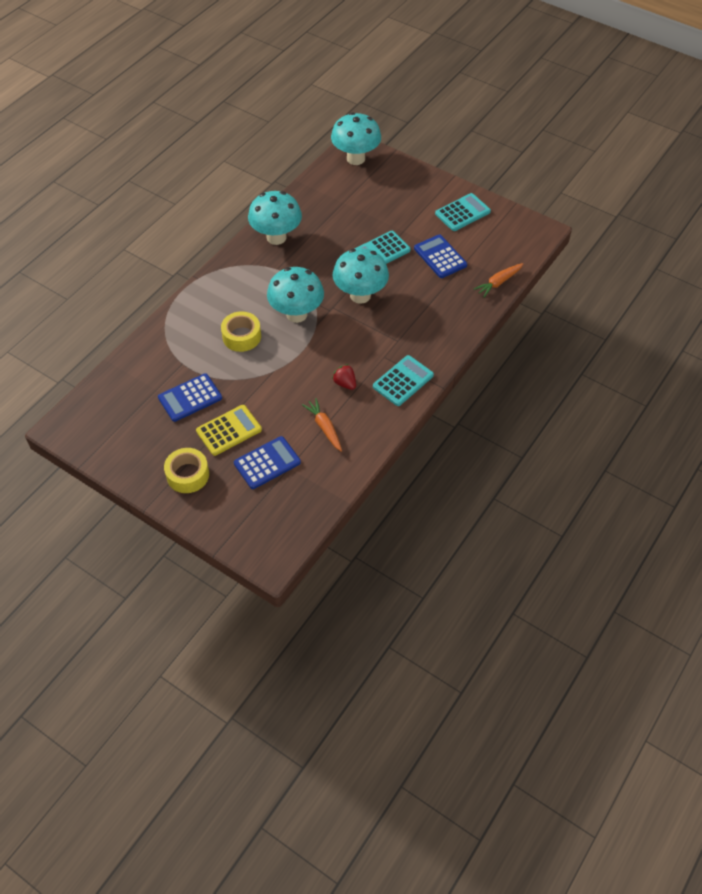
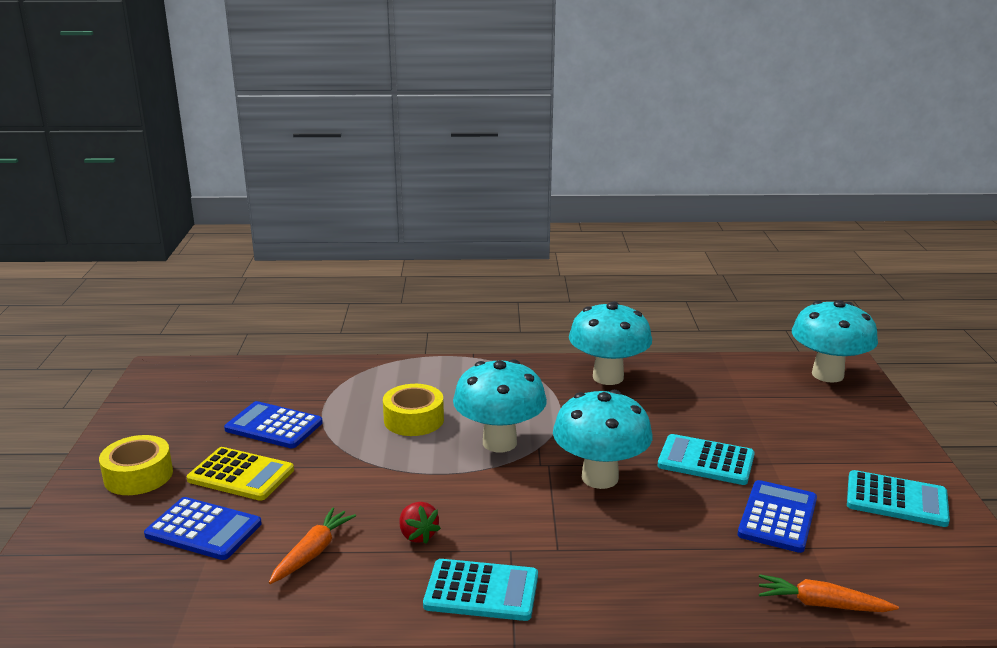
camera: 55 degrees right, 30 degrees down
(345, 383) = (417, 535): red strawberry -> red strawberry turned 135 degrees clockwise

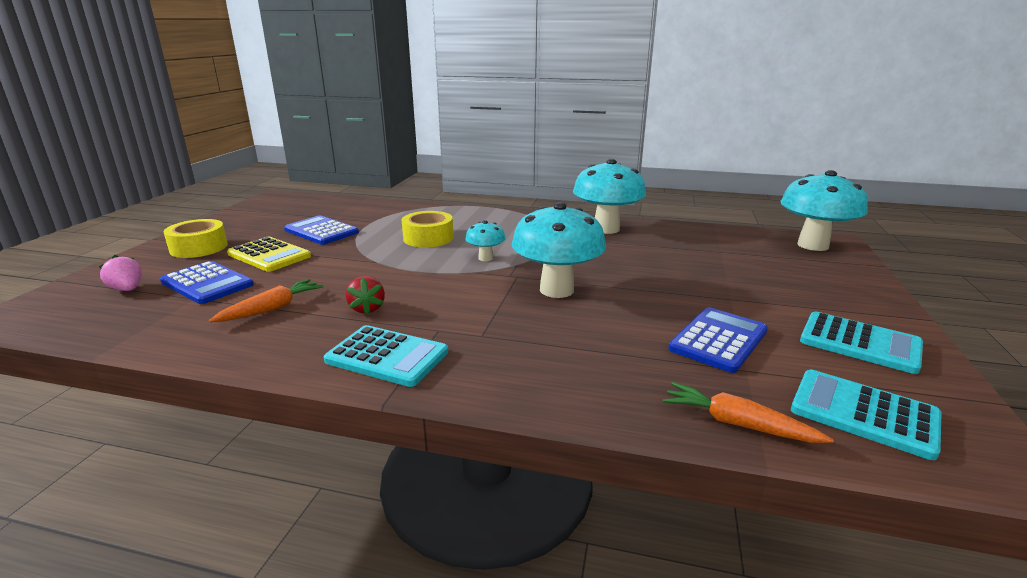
camera: 15 degrees right, 0 degrees up
(112, 554) = (127, 289): none -> pink strawberry
(499, 442) = (485, 258): turquoise mushroom -> turquoise mushroom, size x0.49
(706, 461) = (664, 290): turquoise calculator -> turquoise calculator (863, 413)

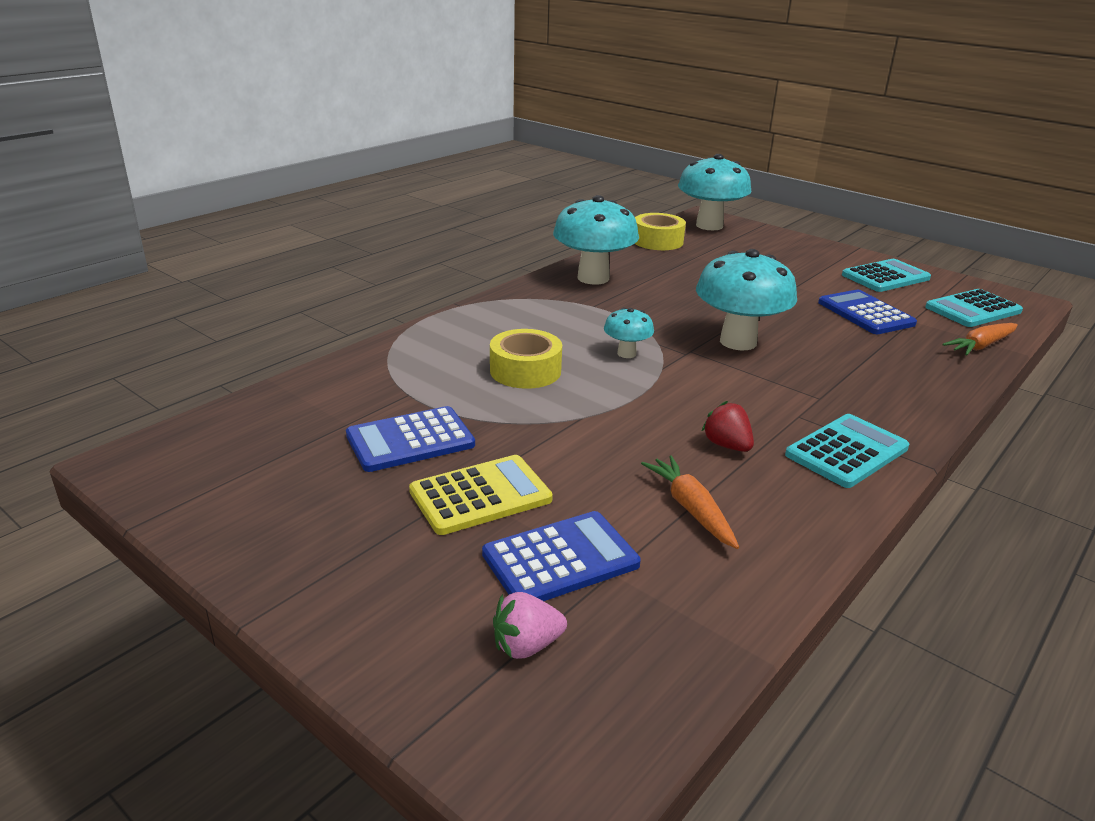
camera: 65 degrees left, 5 degrees up
(199, 248) = (370, 565): yellow tape -> yellow tape (657, 241)
(367, 309) = (727, 445): red strawberry -> red strawberry turned 135 degrees counterclockwise

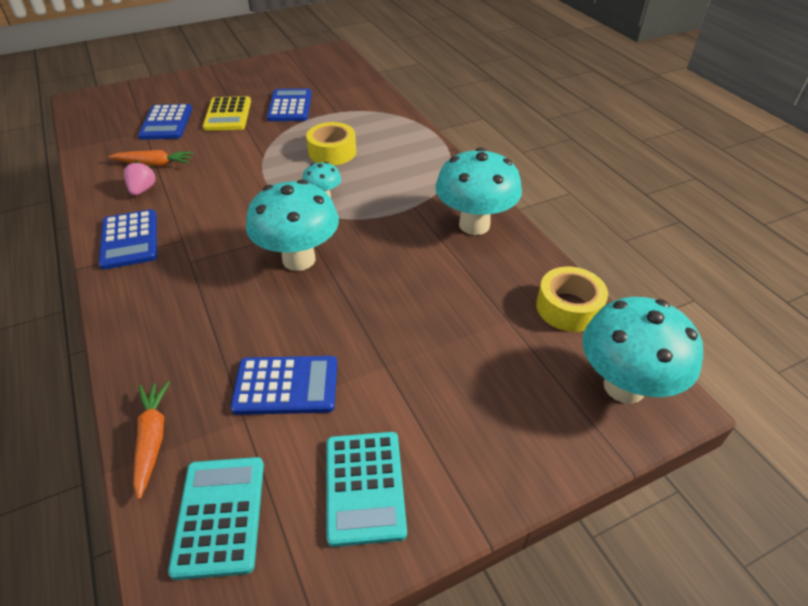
camera: 115 degrees right, 15 degrees up
(526, 646) = (135, 106): pink strawberry -> pink strawberry (143, 190)
(727, 445) = (186, 196): red strawberry -> none
(847, 452) = (129, 240): turquoise calculator -> blue calculator

